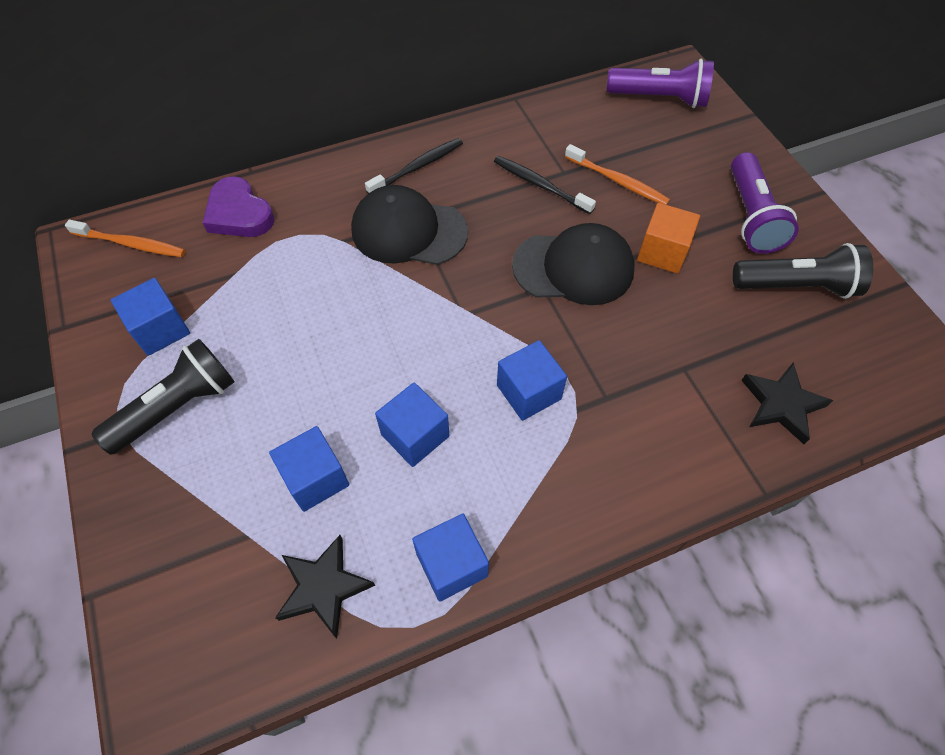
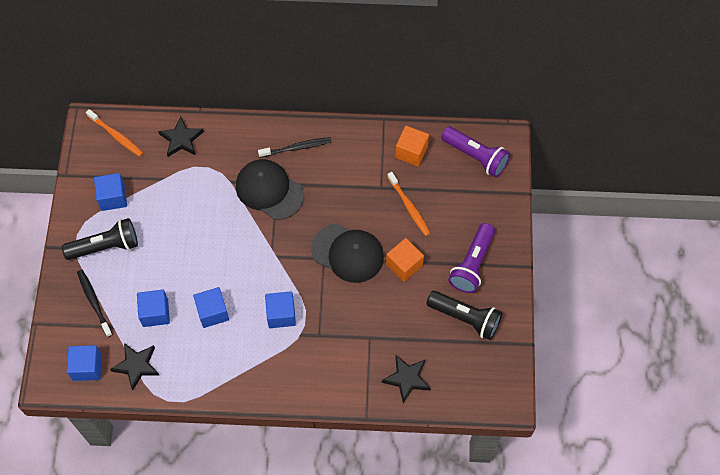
camera: 25 degrees right, 5 degrees up
(239, 214) = (181, 139): purple heart -> black star
(451, 564) = (198, 382): blue cube -> blue cube (87, 367)
(539, 185) = (361, 190): black toothbrush -> black toothbrush (94, 302)
(575, 120) = (411, 152): none -> orange cube

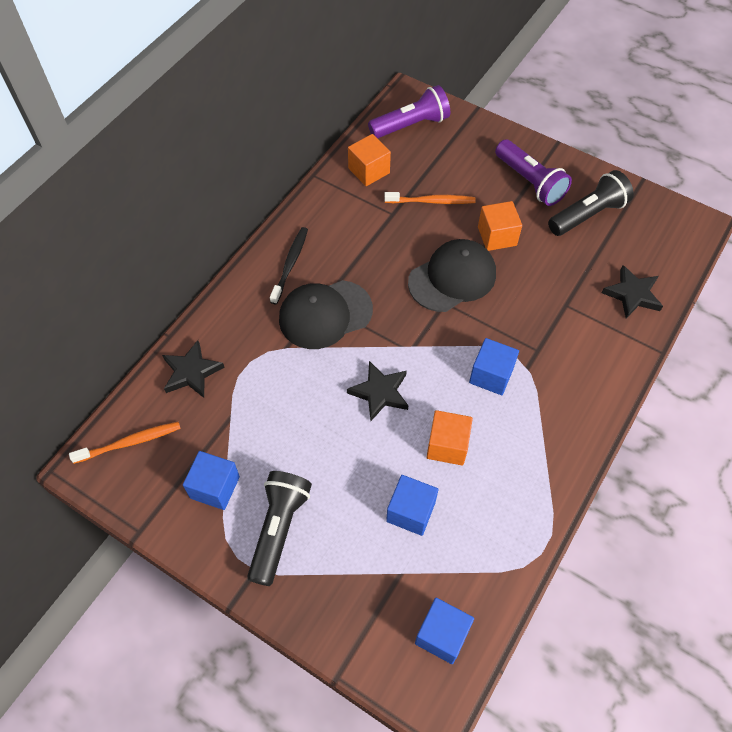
camera: 60 degrees left, 5 degrees down
(94, 302) = (350, 581): black toothbrush -> none
(137, 366) = (473, 569): black star -> black star (380, 392)
(212, 312) = (447, 445): blue cube -> orange cube

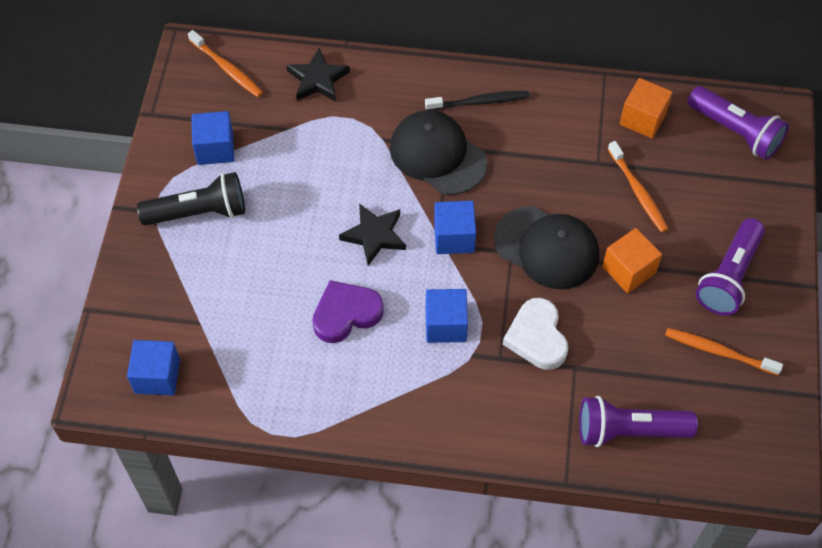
camera: 65 degrees right, 0 degrees up
(411, 511) = (262, 308): blue cube -> blue cube (454, 237)
(447, 445) = (346, 314): orange cube -> purple heart
(529, 318) = (537, 337): none -> white heart
(588, 215) = (718, 351): black flashlight -> orange toothbrush
(632, 294) = (629, 430): black star -> purple flashlight

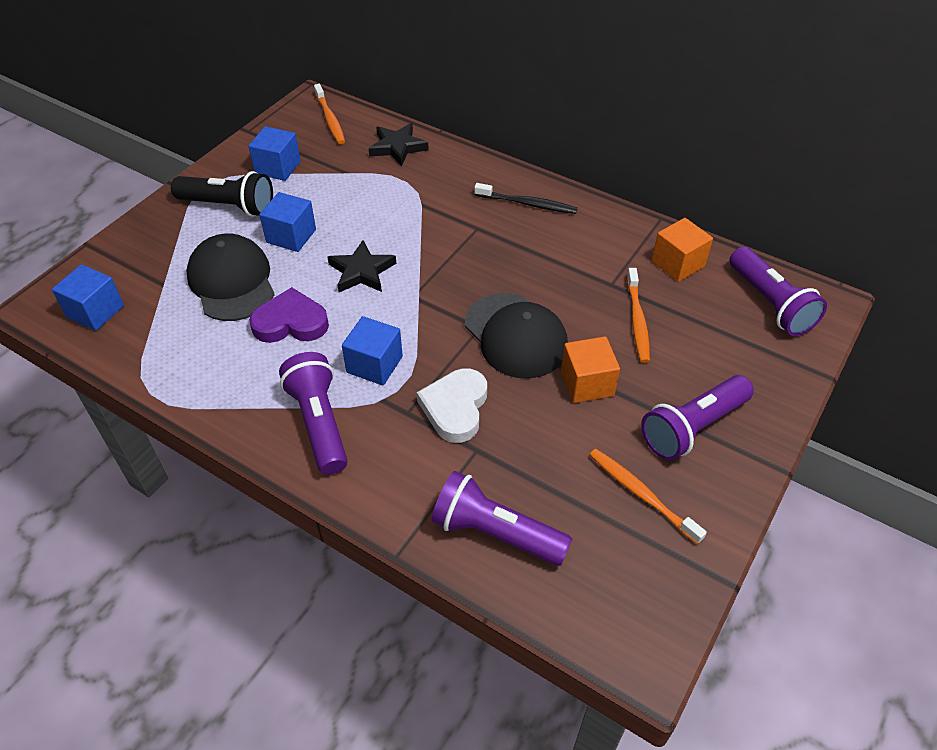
camera: 25 degrees right, 10 degrees down
(434, 398) = (319, 423): none -> purple flashlight
(437, 155) = (462, 230): black cap -> black cap (232, 281)
(454, 237) = (432, 297): blue cube -> blue cube (291, 236)

